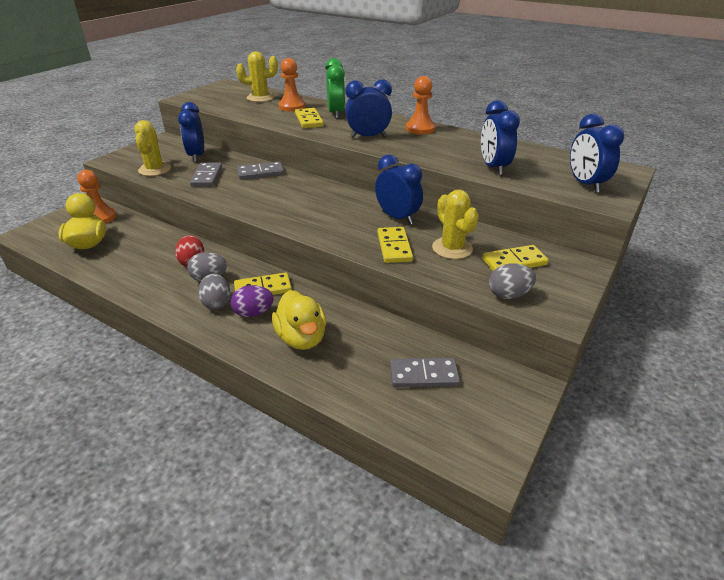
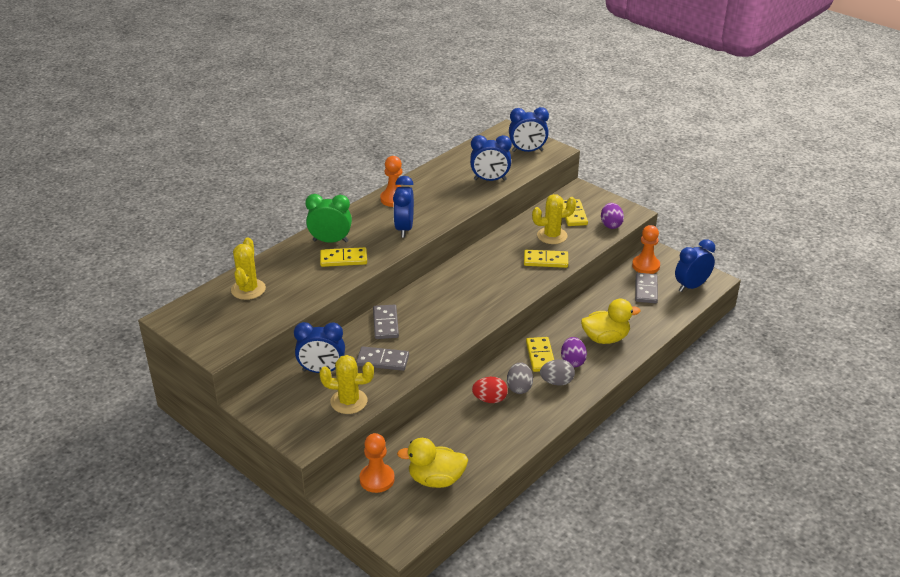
camera: 80 degrees left, 0 degrees up
(292, 107) = (294, 268): orange pawn -> orange pawn (645, 266)
(397, 218) = (500, 253): blue clock -> blue clock (691, 286)
(508, 295) = (611, 225): grey egg -> purple egg

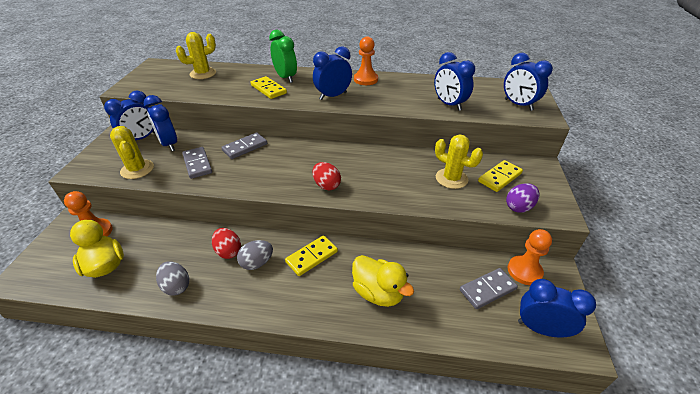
camera: 55 degrees right, 5 degrees up
(286, 388) = (141, 138): none -> blue clock
(496, 298) = (326, 185): none -> red egg
(545, 261) = (411, 190): yellow domino -> none
(556, 382) = (282, 285): grey egg -> grey egg (176, 286)
(572, 361) = (322, 283): purple egg -> none

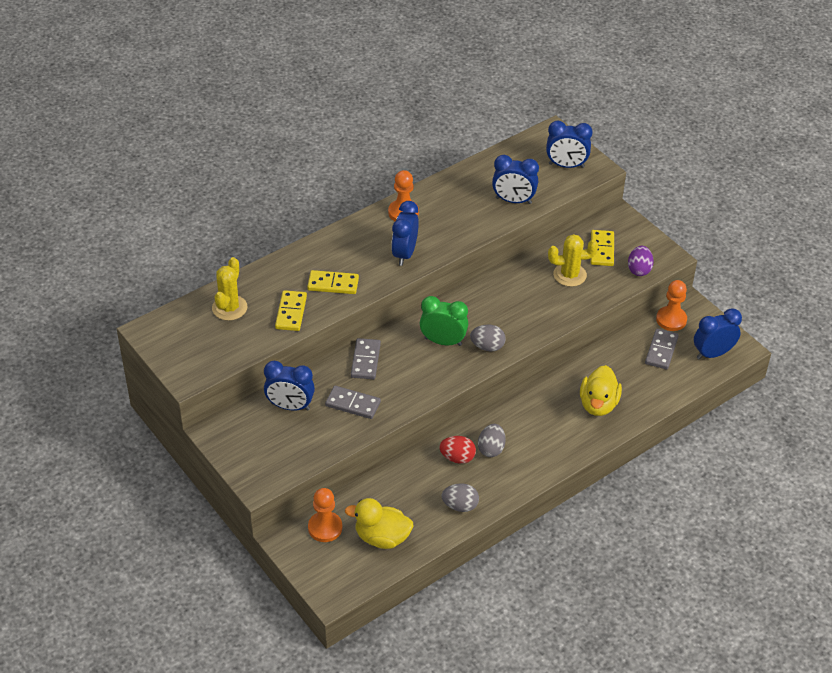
camera: 45 degrees left, 5 degrees up
(137, 169) = (309, 446): yellow cactus -> none
(141, 138) = (251, 420): blue clock -> none
(286, 78) = (324, 259): green clock -> green clock (443, 341)
(311, 257) = (523, 415): yellow domino -> yellow domino (291, 312)
(326, 185) = (487, 346): red egg -> grey egg
(378, 292) = (598, 404): yellow duck -> yellow duck turned 105 degrees clockwise

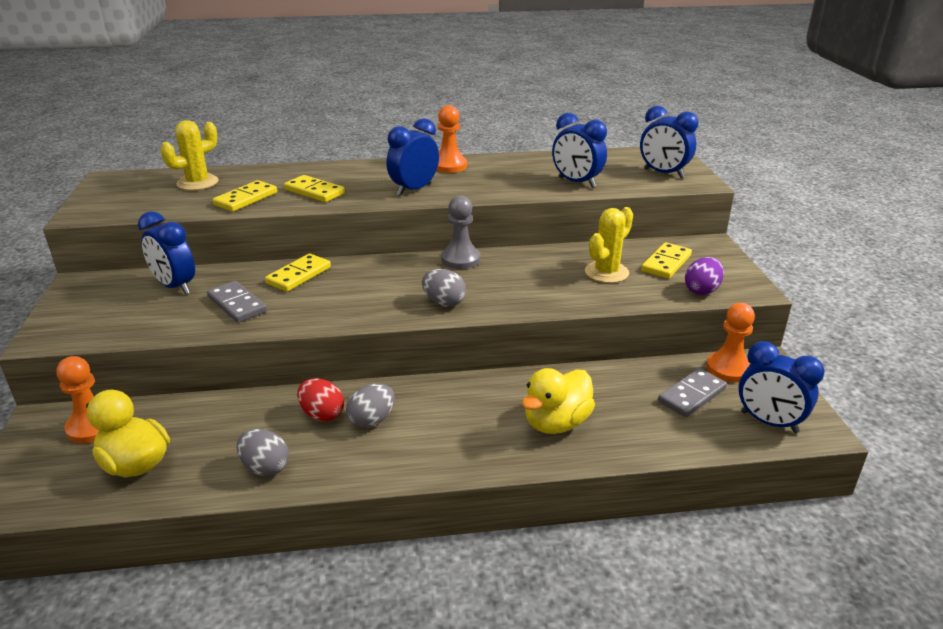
camera: 30 degrees right, 15 degrees down
(365, 360) = (299, 275): grey domino -> yellow domino
(443, 341) = (399, 284): green clock -> none
(463, 299) = (460, 259): none -> grey pawn
(569, 275) = (606, 272): yellow cactus -> yellow cactus turned 75 degrees counterclockwise
(713, 353) = (768, 422): blue clock -> blue clock turned 150 degrees counterclockwise

